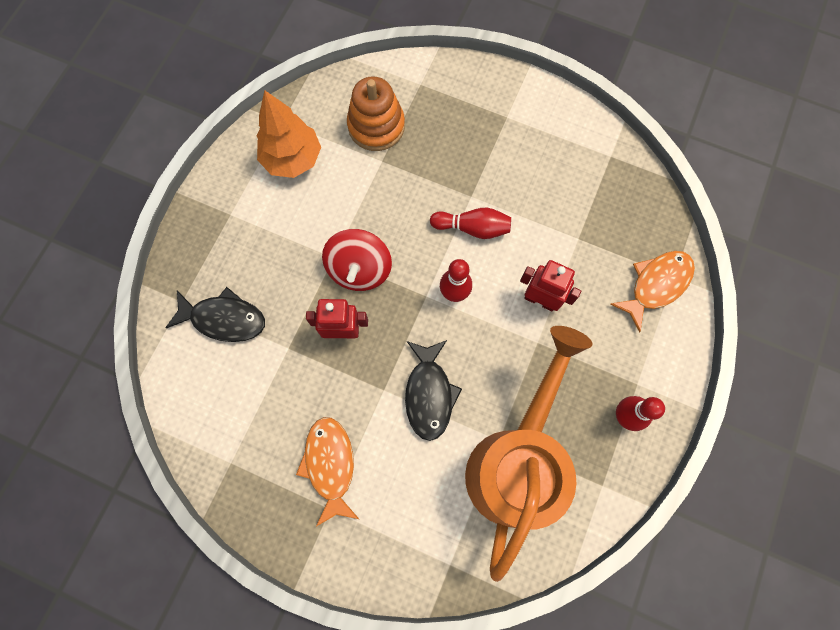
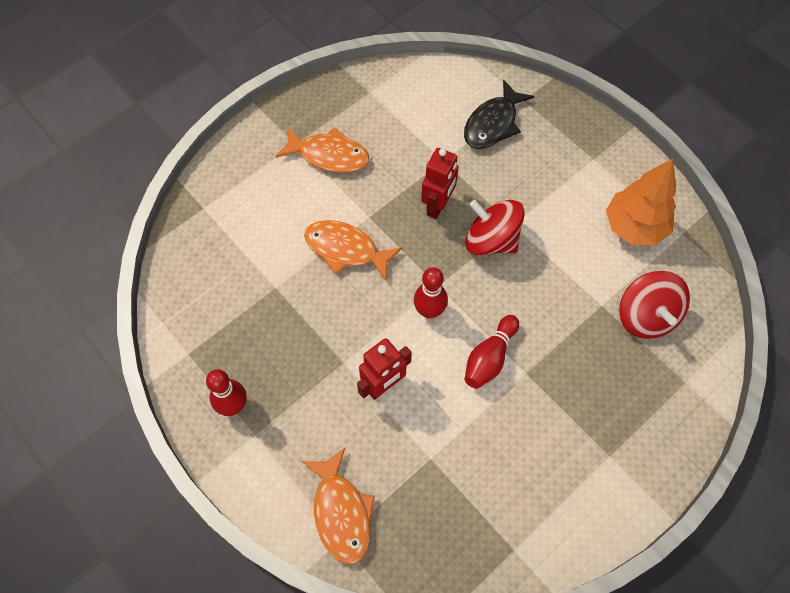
camera: 115 degrees right, 10 degrees down
(376, 126) = (646, 316): orange stacking toy -> red spinning top
(429, 394) = (346, 249): black fish -> orange fish
(516, 461) = (250, 292): orange watering can -> none

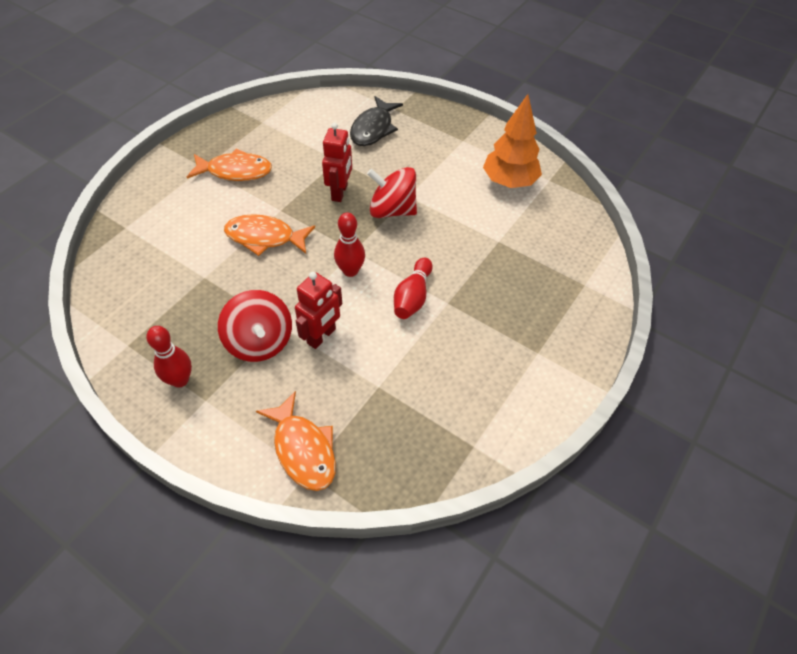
camera: 15 degrees left, 10 degrees down
(646, 316) = (537, 242): red spinning top -> red spinning top (259, 341)

